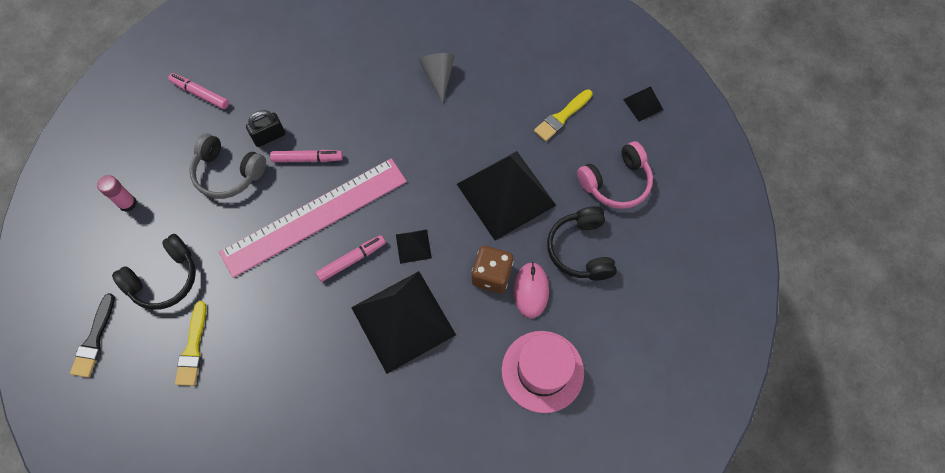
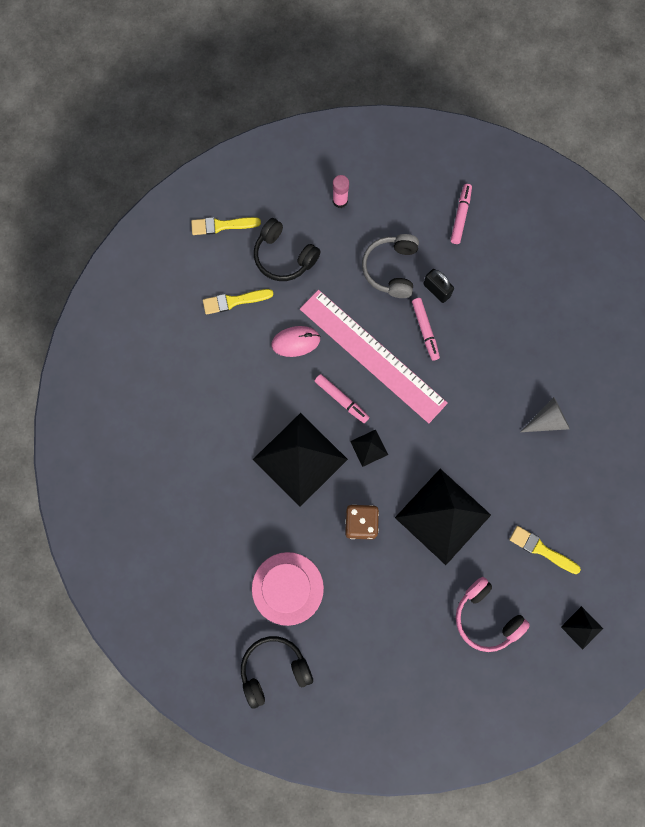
camera: 75 degrees right, 10 degrees up
(94, 339) = (222, 225): black brush -> yellow brush
(531, 290) = (356, 561): pink mouse -> pink mouse (296, 342)
(580, 250) = (407, 597): black headphones -> black headphones (274, 669)

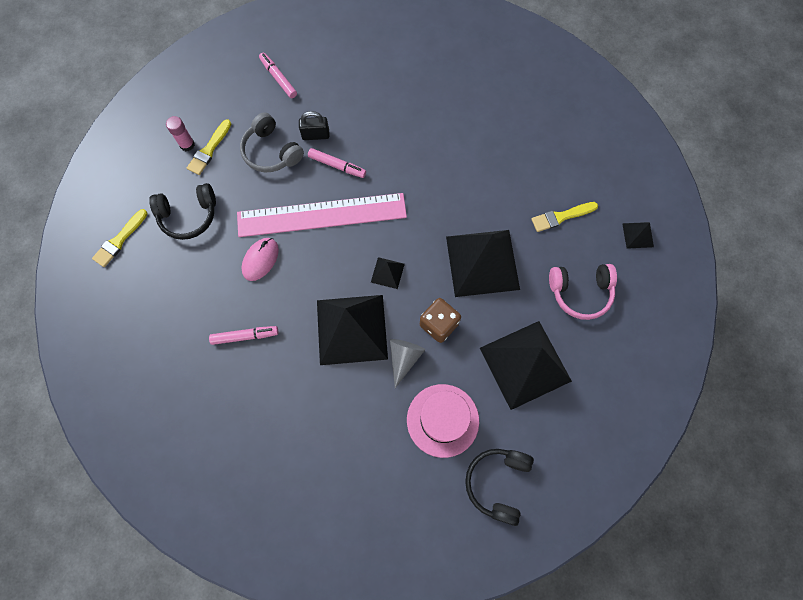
camera: 50 degrees left, 5 degrees down
(234, 301) = (186, 278): yellow brush -> yellow brush (209, 150)
(341, 400) = (334, 263): pink marker -> pink marker (245, 336)
(386, 618) = (525, 364): none -> black pyramid
(547, 420) = (473, 140): grey cone -> grey cone (404, 358)

